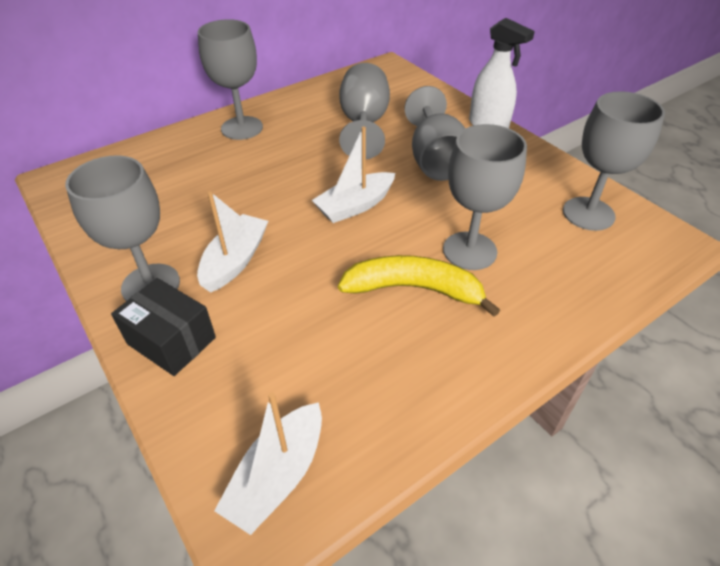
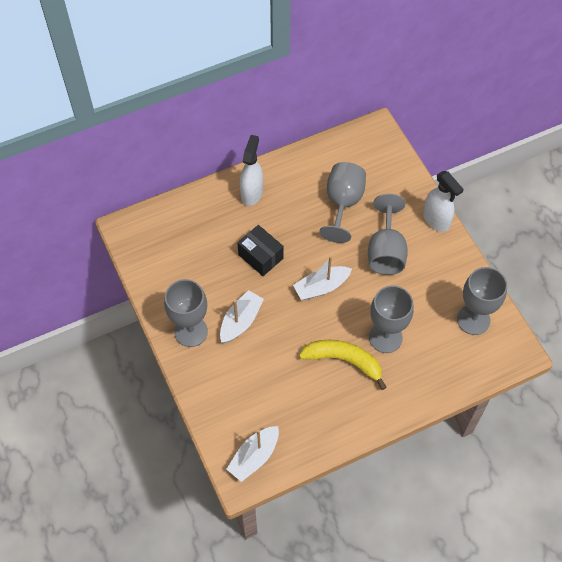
camera: 10 degrees right, 15 degrees up
(171, 341) = (203, 372): black box -> black box (260, 256)
(242, 128) = (252, 193): grey goblet -> white spray bottle

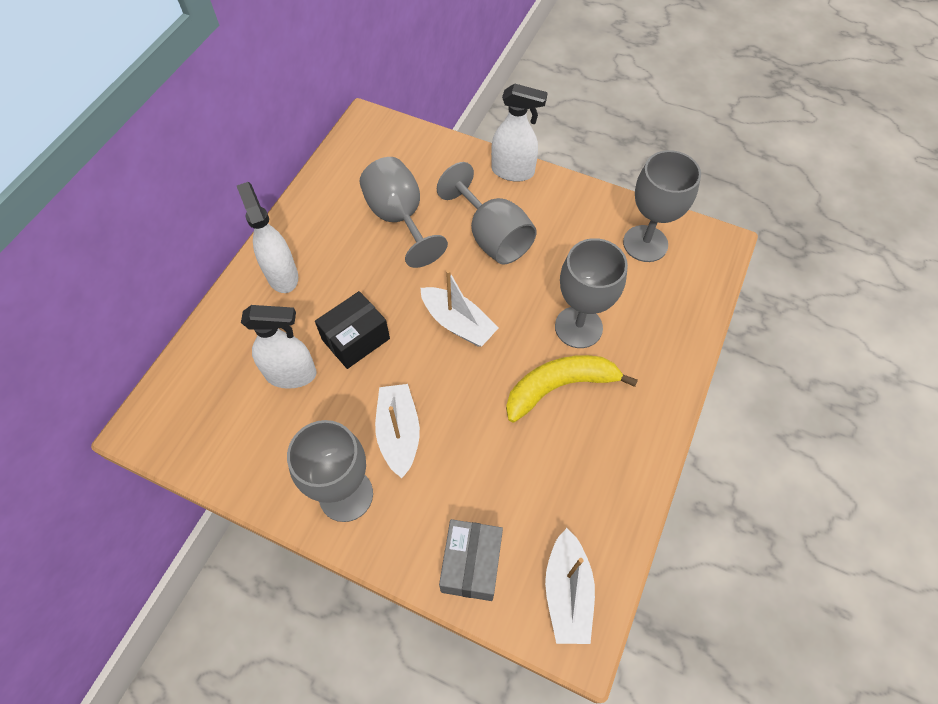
camera: 40 degrees left, 0 degrees up
(213, 252) = (291, 374): none -> white spray bottle
(221, 409) = (471, 564): none -> grey box
(260, 256) = (356, 339): black box -> black box turned 45 degrees counterclockwise
(321, 287) = (458, 323): white boat -> white boat turned 75 degrees counterclockwise

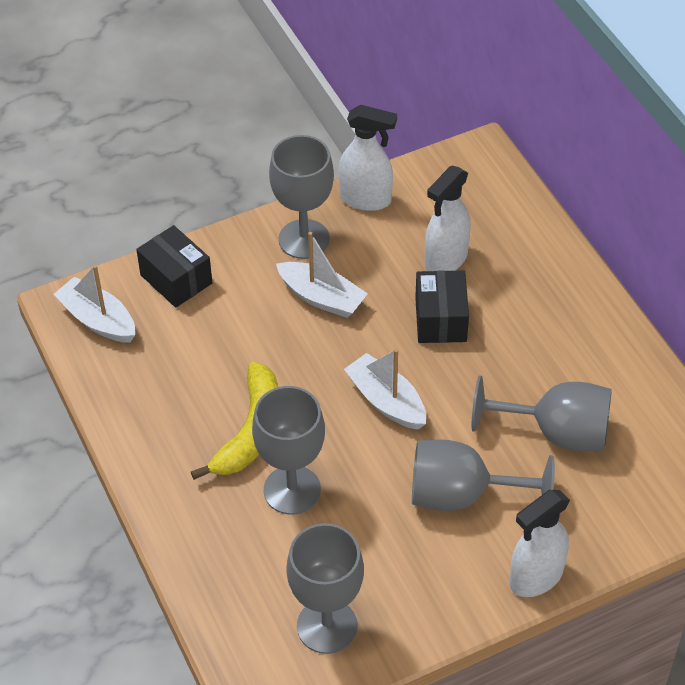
camera: 130 degrees right, 10 degrees down
(282, 275) = (564, 305): white spray bottle -> white spray bottle (366, 199)
(458, 323) = (386, 401): white boat -> white boat turned 60 degrees clockwise
(471, 564) = (176, 279): grey box -> black box

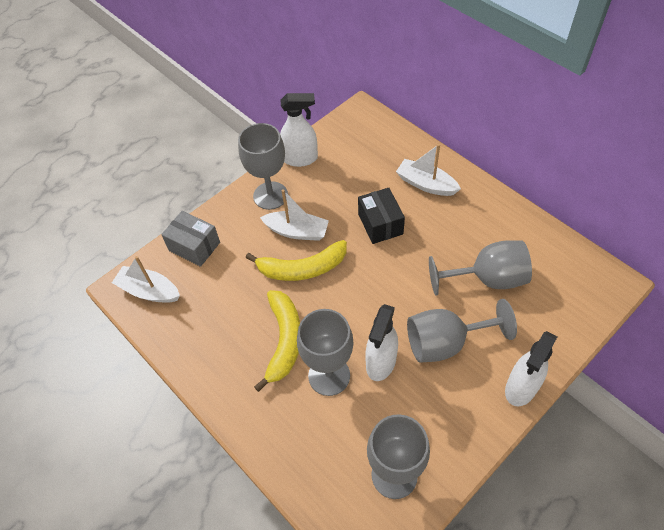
camera: 15 degrees left, 5 degrees up
(176, 279) = (194, 246): black box -> grey box
(309, 348) = (302, 268): none -> yellow banana
(386, 401) = (368, 290): white boat -> white boat (426, 184)
(445, 260) = (367, 184): white spray bottle -> white spray bottle (381, 363)

